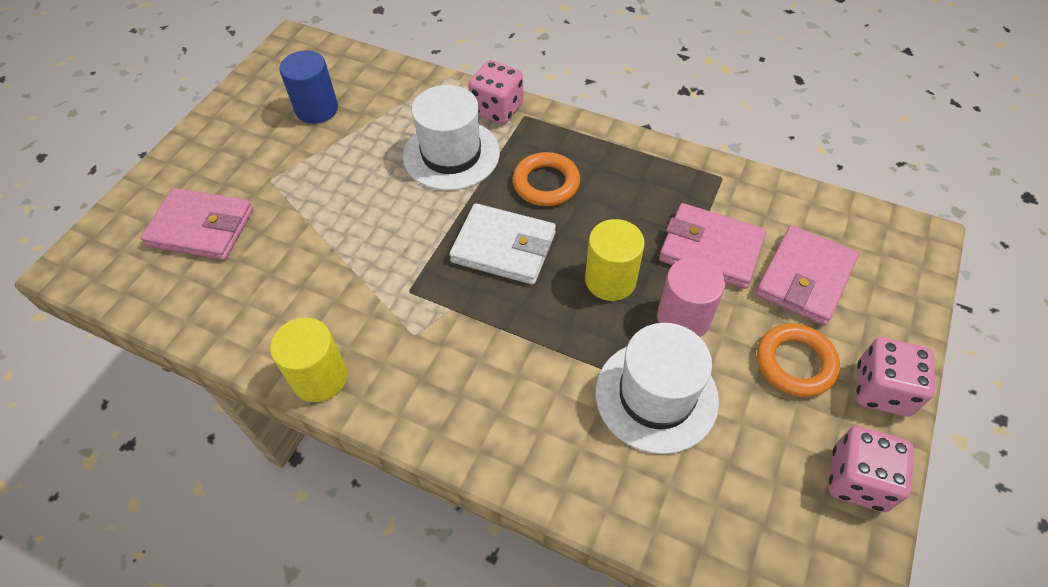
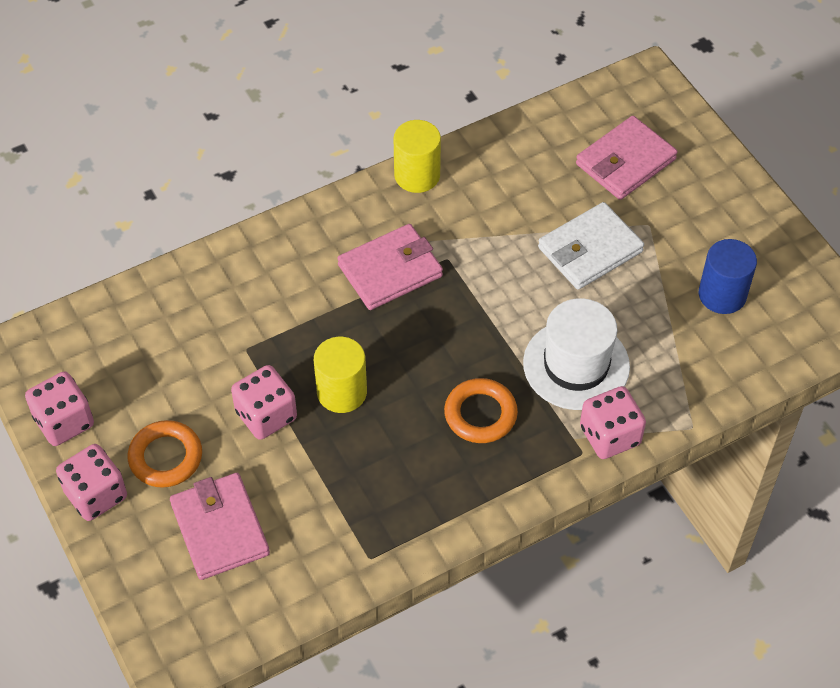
camera: 125 degrees right, 0 degrees up
(504, 247) = (436, 341): white wallet -> white wallet (590, 250)
(656, 396) = (225, 352): white hat -> none
(683, 318) = (266, 415): pink cylinder -> pink dice
(710, 249) = (306, 484): pink wallet -> pink wallet (390, 270)

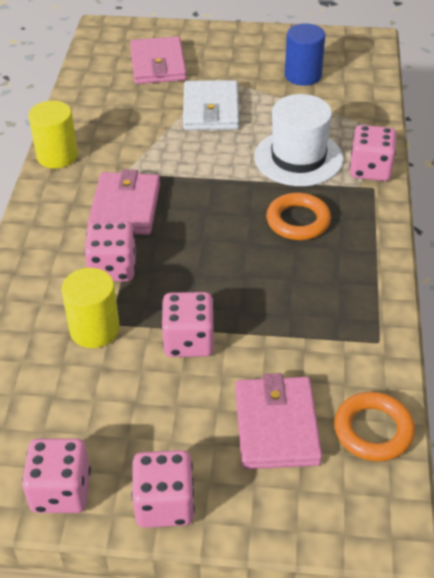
camera: 55 degrees left, 10 degrees down
(165, 457) = (170, 430): orange ring -> orange ring (373, 430)
(220, 529) = (276, 426): pink wallet -> pink wallet turned 75 degrees clockwise
(308, 310) = (113, 268): none -> pink dice
(342, 392) = (209, 285): yellow cylinder -> yellow cylinder (94, 329)

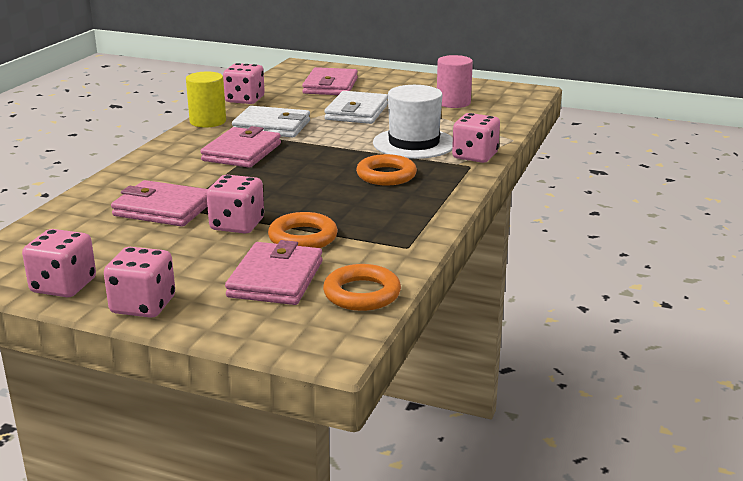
camera: 15 degrees right, 20 degrees down
(94, 329) = (163, 209): yellow cylinder -> pink wallet
(113, 268) = (205, 181): pink dice -> pink dice (245, 100)
(133, 153) = (272, 126): none -> white wallet
(268, 348) = (303, 237): none -> orange ring
(303, 75) = (453, 103): blue cylinder -> pink cylinder

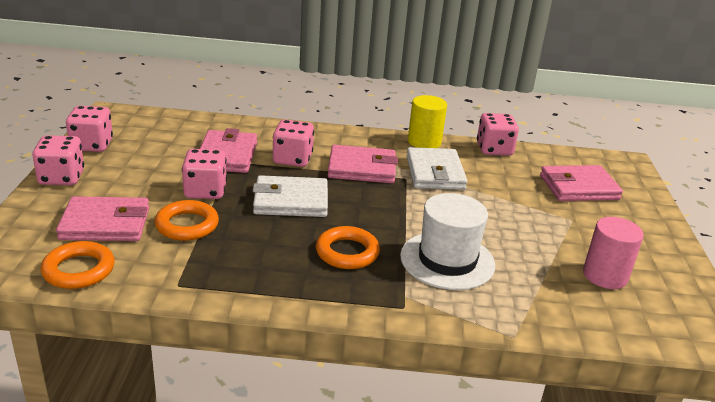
camera: 70 degrees right, 5 degrees up
(357, 112) = (514, 213): white wallet -> white wallet (291, 201)
(475, 156) = (436, 308): pink dice -> pink dice (292, 159)

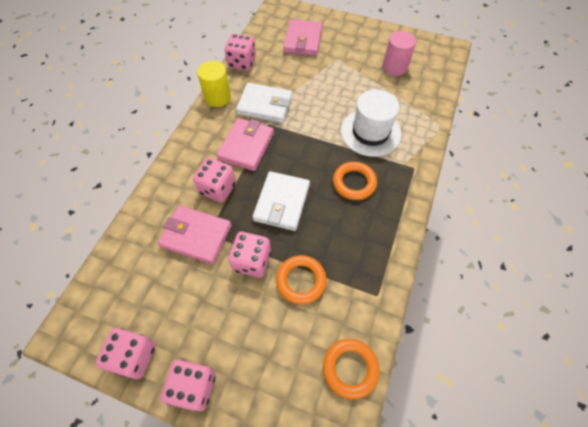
camera: 70 degrees left, 30 degrees up
(105, 224) = (286, 345): pink wallet -> none

